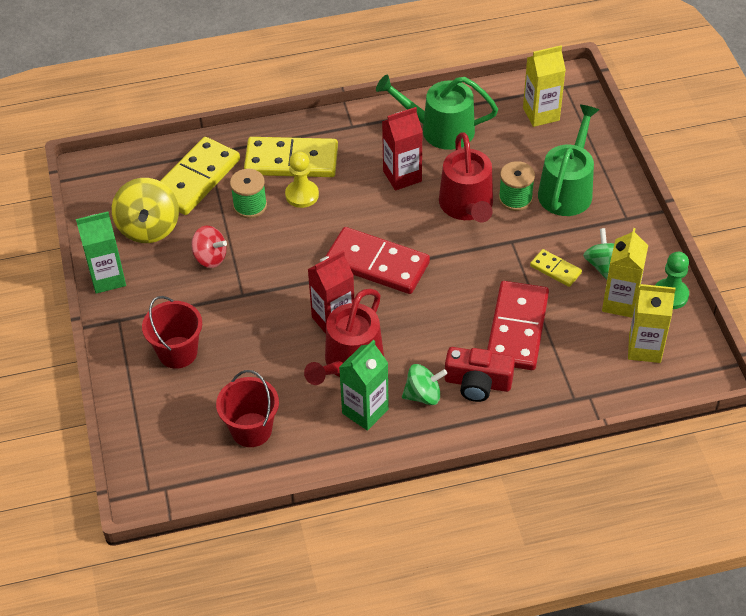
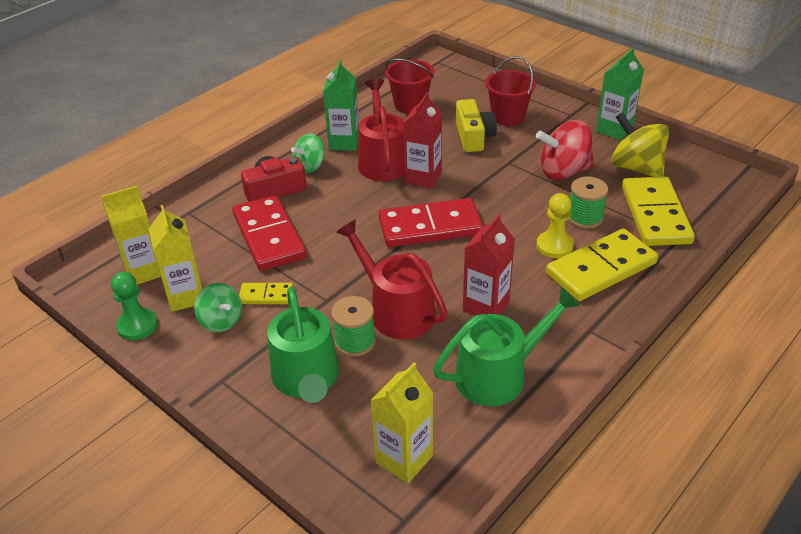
camera: 145 degrees right, 10 degrees down
(210, 258) = (563, 171): red spinning top -> red spinning top, size x1.58
(238, 345) = (473, 136): none -> yellow camera

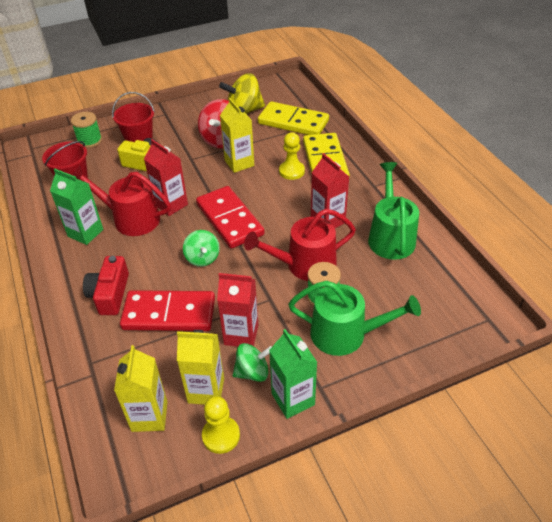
camera: 65 degrees left, 5 degrees up
(137, 325) = (221, 435): green pawn -> yellow pawn
(266, 295) = (241, 334): yellow domino -> red carton
(310, 166) = (99, 263): green spinning top -> green spinning top (202, 258)
(404, 459) = (440, 304): yellow carton -> yellow carton (239, 163)
(430, 227) = (229, 219): red domino -> red domino turned 45 degrees counterclockwise
(585, 217) = (274, 149): green spool -> green spool (89, 140)
(614, 129) = (198, 104): green carton -> green carton (293, 399)

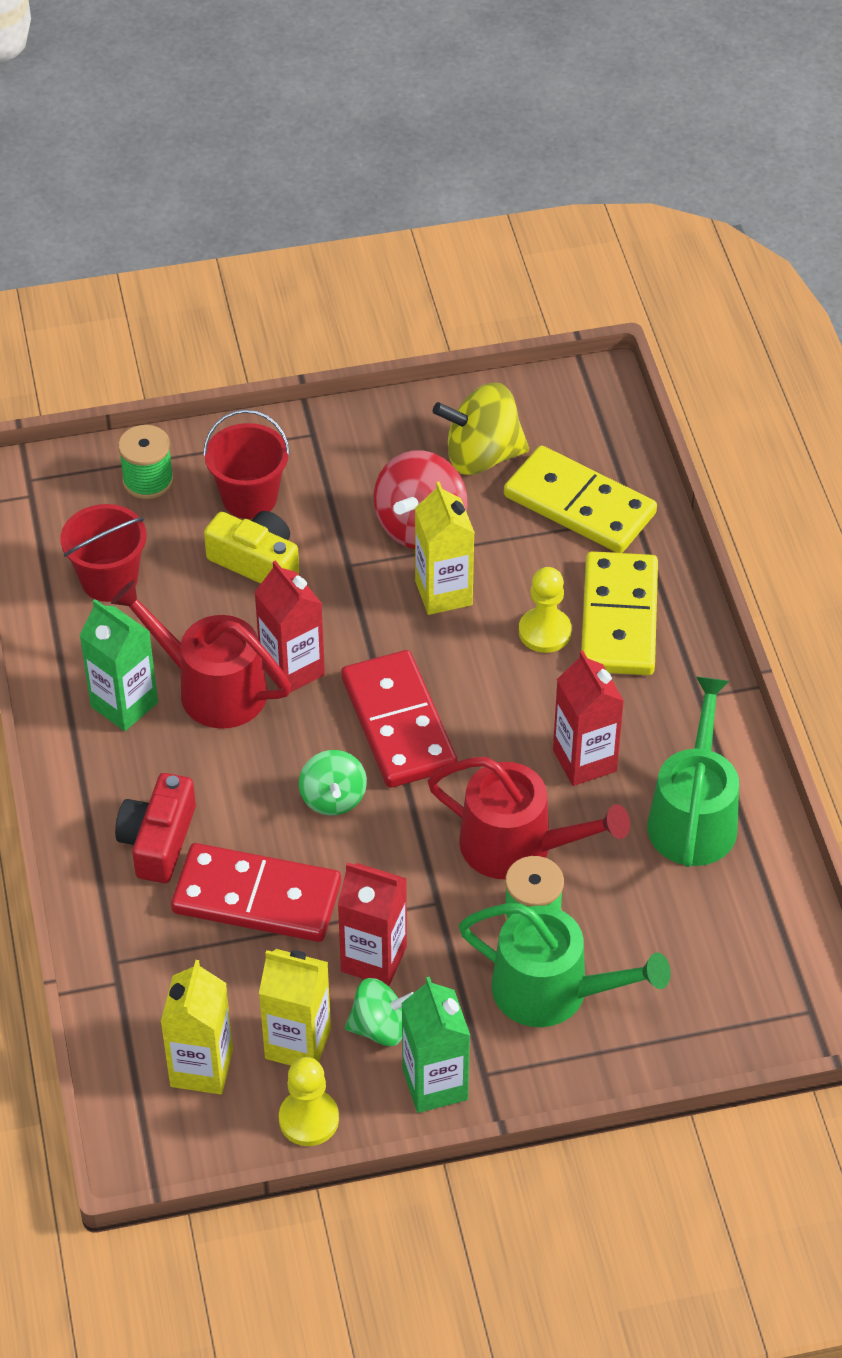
camera: 10 degrees right, 5 degrees up
(305, 265) = (517, 846): red watering can -> red watering can turned 150 degrees counterclockwise

